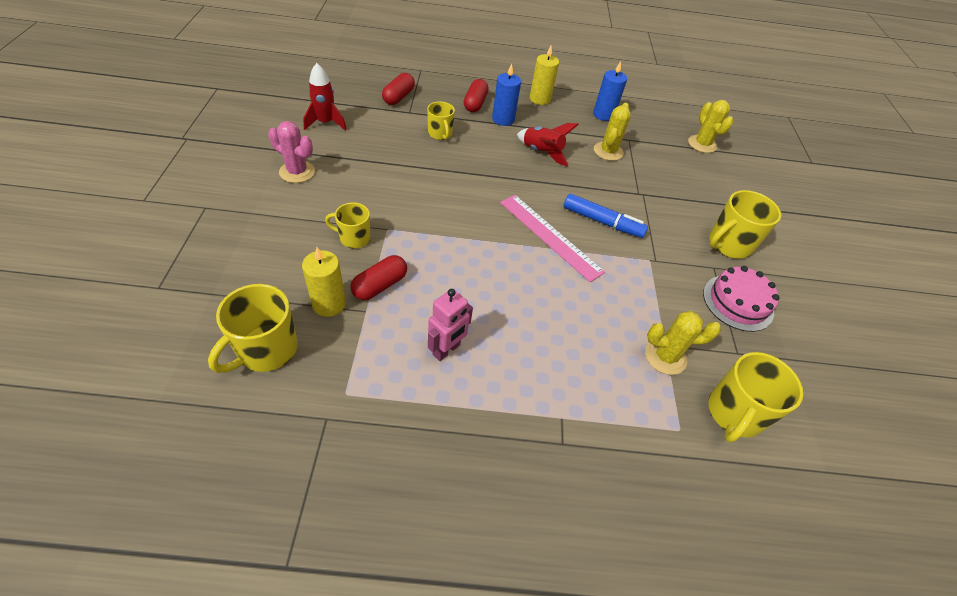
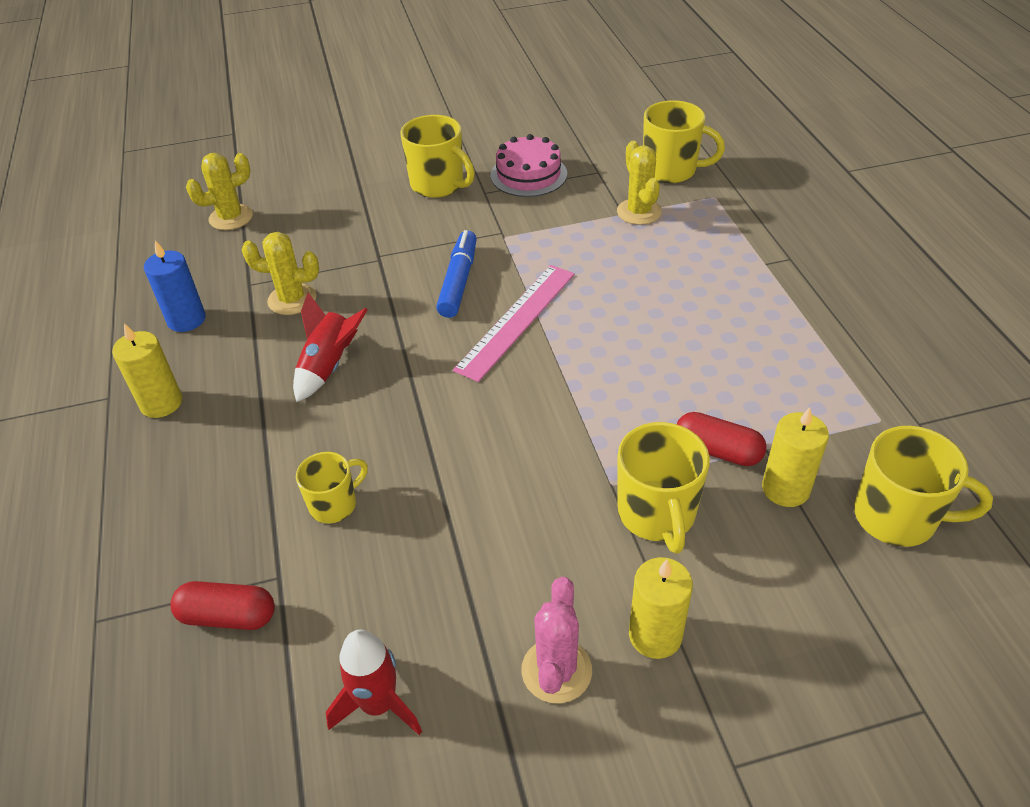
camera: 100 degrees left, 5 degrees down
(286, 208) = (655, 635): none -> yellow candle
(354, 238) = (657, 514): yellow mug -> yellow mug, size x1.60
(446, 350) = (759, 360): pink robot -> none
(475, 103) = (209, 486): red capsule -> none
(503, 119) = (250, 434): blue candle -> none

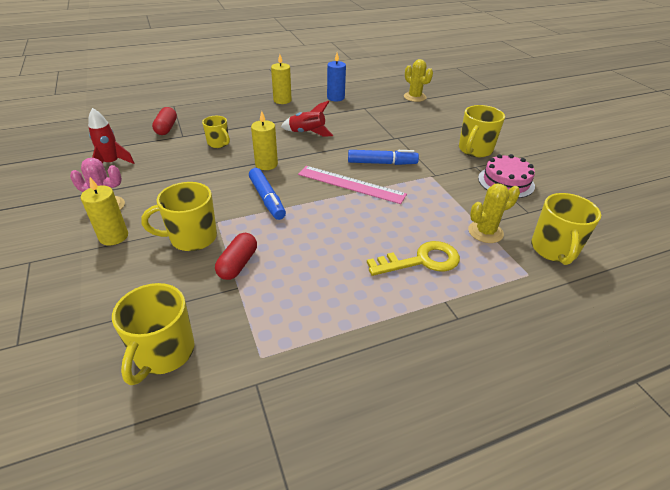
camera: 80 degrees right, 5 degrees down
(292, 299) = (355, 119): yellow cactus -> none
(550, 421) = (267, 199): none -> blue marker
(697, 272) = (421, 261): none -> yellow key
(785, 489) = (201, 294): yellow candle -> yellow candle (266, 164)

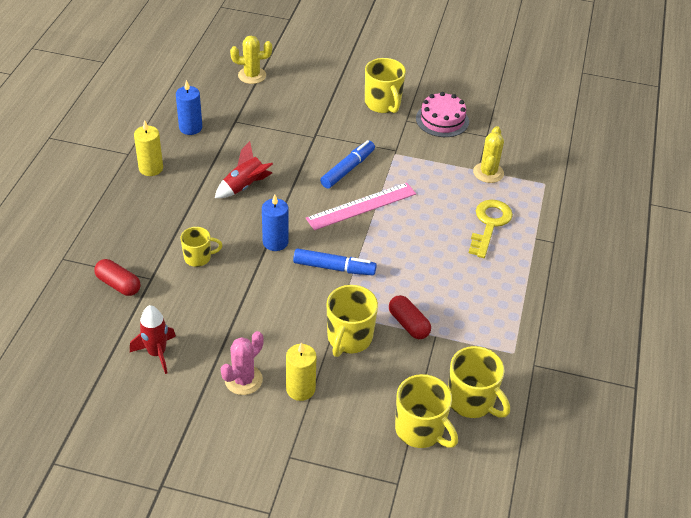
camera: 55 degrees left, 5 degrees up
(266, 164) = (275, 242): yellow candle -> blue candle
(554, 250) = (533, 154): yellow mug -> yellow mug (420, 430)

